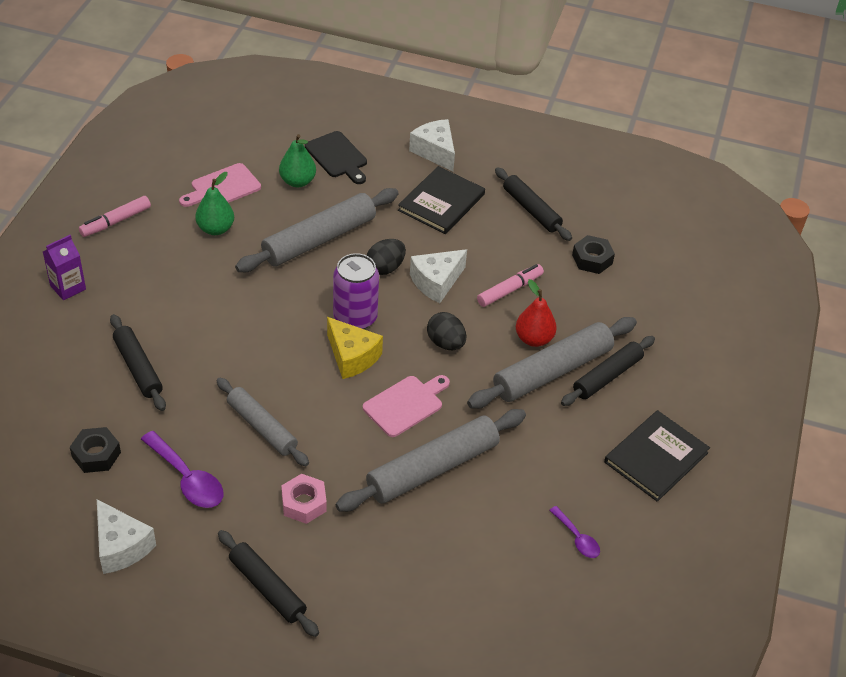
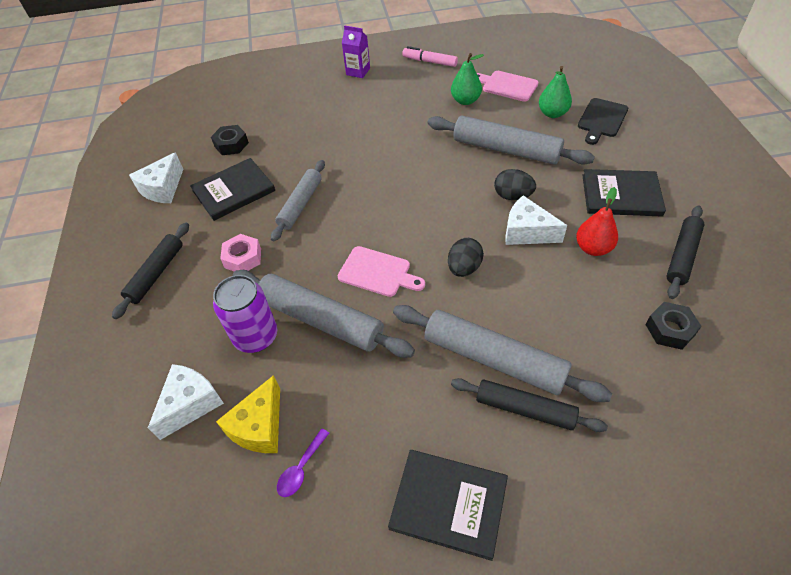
camera: 70 degrees right, 5 degrees up
(138, 368) = (314, 127): black rolling pin -> none
(187, 478) = (233, 191): purple spoon -> black book
(352, 357) = (403, 219): yellow cheese -> yellow cheese (259, 427)
(355, 318) = (444, 203): purple can -> purple can (256, 336)
(435, 152) = (675, 165): white cheese -> white cheese (191, 404)
(509, 290) = (565, 283): pink marker -> none
(534, 339) = (522, 327): red pear -> red pear (593, 248)

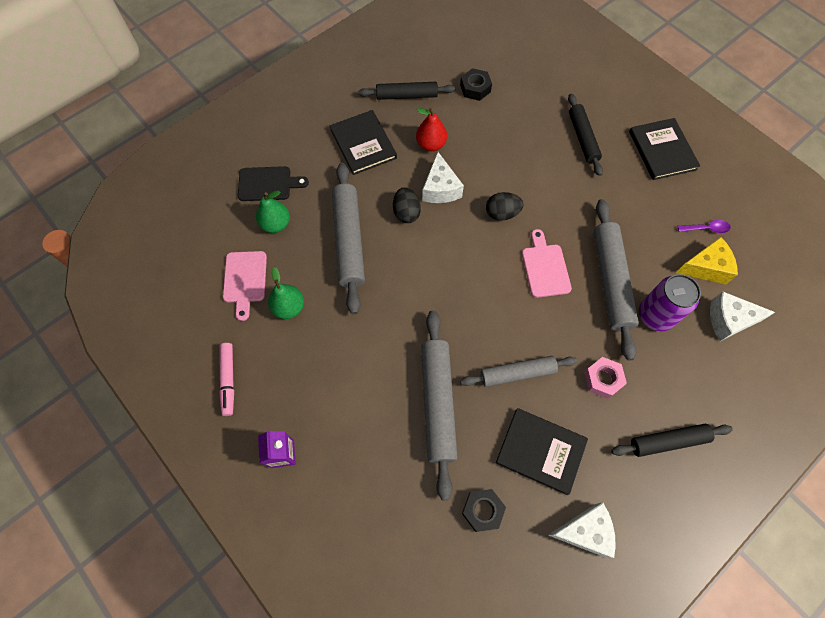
camera: 125 degrees left, 15 degrees up
(493, 359) = (562, 166): grey rolling pin -> grey rolling pin (438, 403)

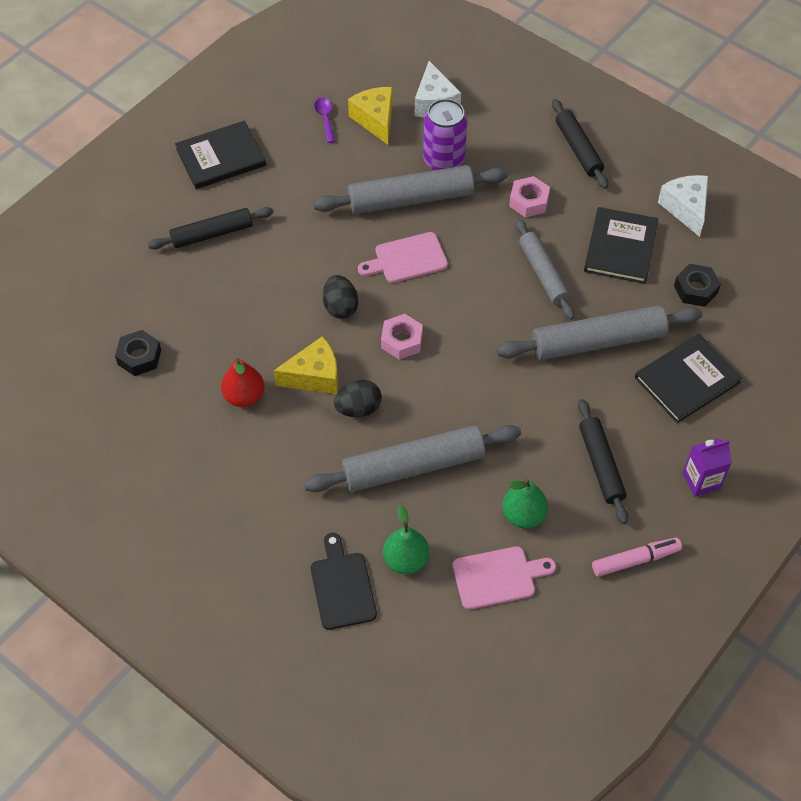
camera: 100 degrees left, 10 degrees down
(363, 144) = (254, 478): black book -> black book (687, 380)
(407, 95) = (160, 438): black rolling pin -> black rolling pin (600, 465)
(440, 188) = (314, 376): white cheese -> yellow cheese
(463, 251) = (402, 341): none -> pink nut

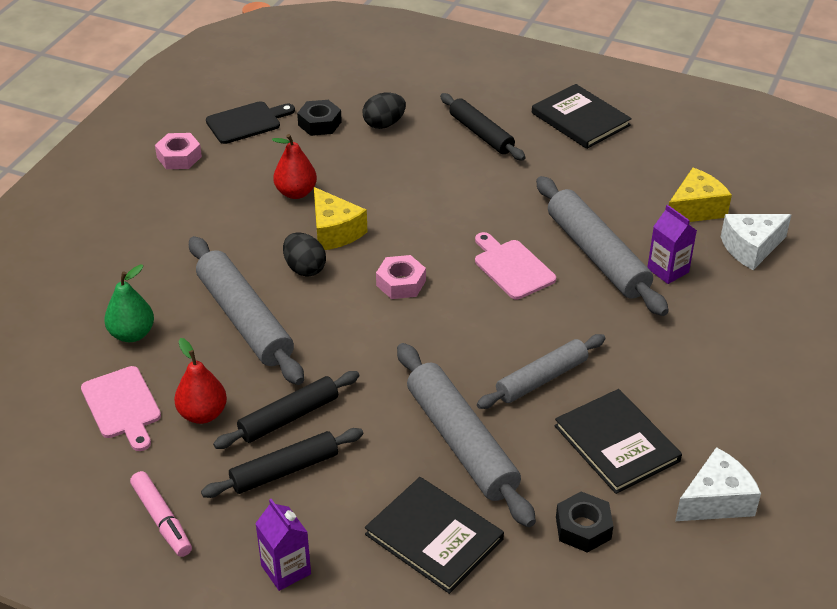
camera: 75 degrees right, 15 degrees down
(325, 119) = (674, 174): purple spoon -> none
(340, 307) = (427, 232): black egg -> black egg (384, 124)
(342, 587) = (95, 296): black cutting board -> black cutting board (246, 122)
(444, 160) = (668, 270): purple can -> purple carton
(523, 515) = (203, 414): green pear -> red pear
(529, 201) = (646, 349): pink nut -> pink nut (179, 157)
(578, 149) = (755, 381): black rolling pin -> black rolling pin (289, 417)
(620, 247) = (616, 443): black book -> black book turned 60 degrees clockwise

